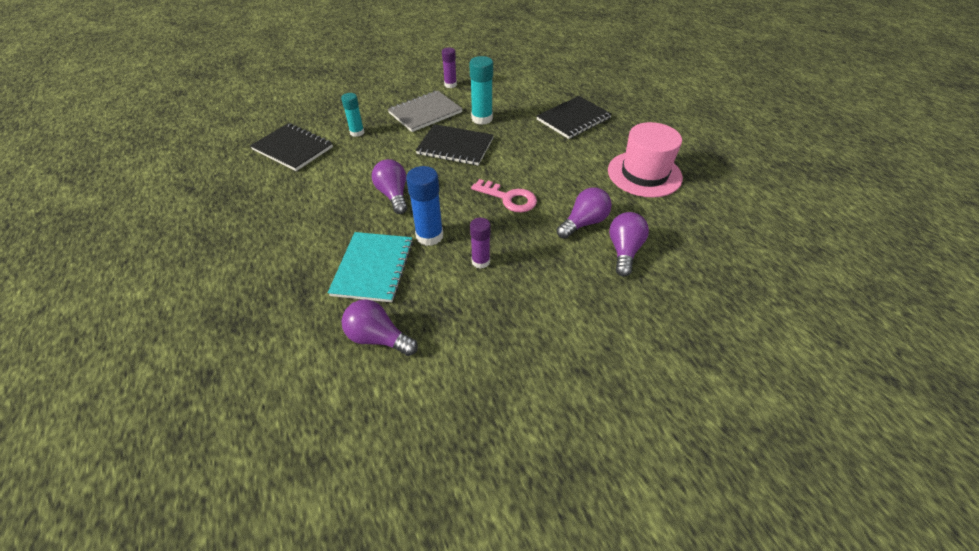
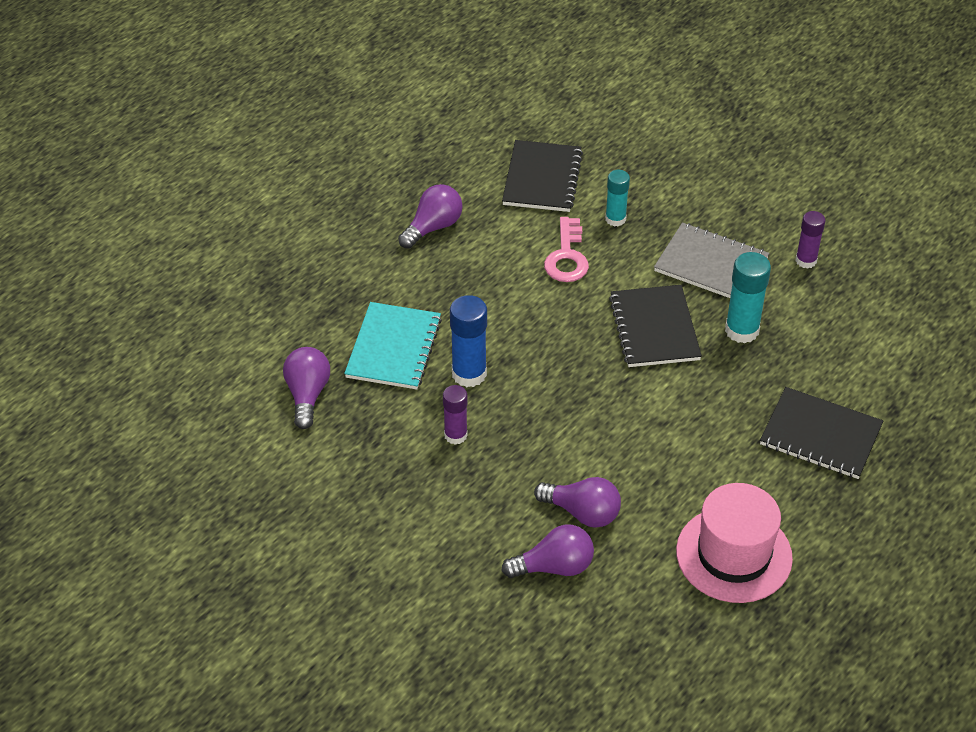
camera: 65 degrees right, 0 degrees up
(373, 268) = (393, 348): turquoise notebook -> turquoise notebook turned 60 degrees counterclockwise
(393, 195) = (518, 311): purple light bulb -> purple light bulb (433, 227)
(509, 198) = (582, 422): pink key -> pink key (567, 257)

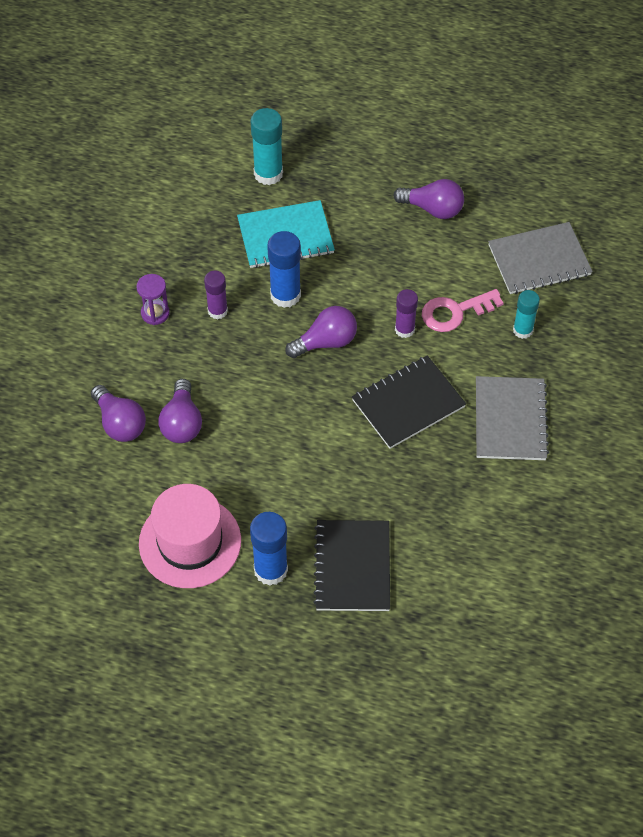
camera: 65 degrees right, 10 degrees up
(307, 395) = (208, 203): purple light bulb -> purple light bulb (326, 342)
(426, 489) = (155, 313): none -> purple hourglass
(542, 178) = (539, 260): black notebook -> grey notebook
(742, 330) = (443, 469): turquoise glue stick -> turquoise glue stick (268, 173)
(796, 499) = (270, 570): none -> blue glue stick
(806, 260) = (561, 492): purple glue stick -> purple glue stick (404, 329)

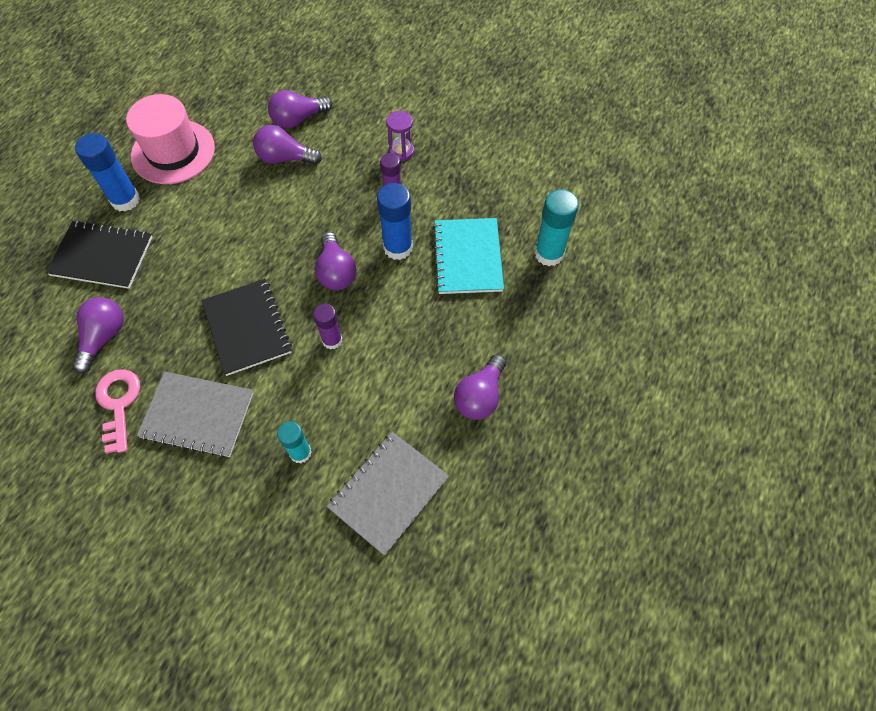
camera: 100 degrees right, 5 degrees up
(450, 529) = (104, 337): none -> purple light bulb
(455, 312) = (341, 390): pink key -> pink key (118, 404)
(539, 260) = (388, 493): grey notebook -> grey notebook turned 45 degrees clockwise

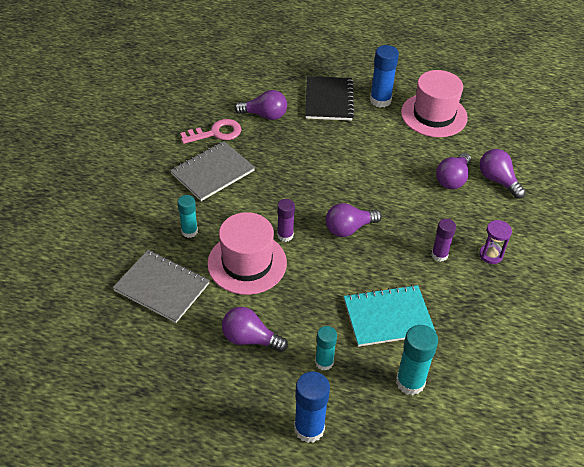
camera: 80 degrees right, 15 degrees down
(198, 415) = (213, 172): grey notebook -> grey notebook turned 45 degrees clockwise
(247, 328) = (286, 185): black notebook -> none
(285, 158) = (452, 179): purple light bulb -> purple light bulb turned 150 degrees counterclockwise
(367, 388) = (247, 263): none -> pink hat
(398, 247) = (384, 265): blue glue stick -> blue glue stick (309, 428)
(518, 326) = (324, 362): none -> turquoise glue stick

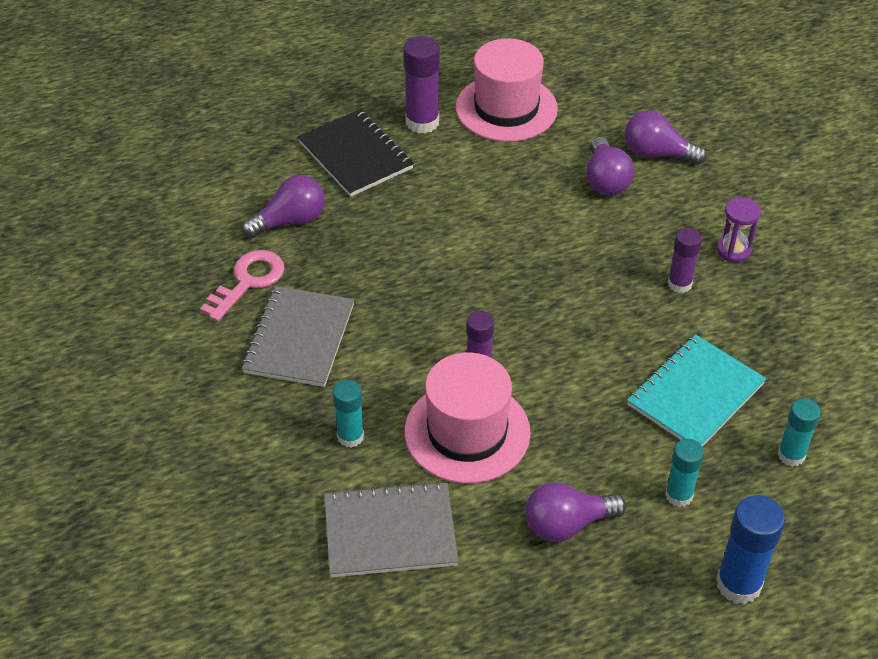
camera: 35 degrees left, 0 degrees up
(349, 228) = (546, 312): purple light bulb -> none
(380, 100) = (422, 122): blue glue stick -> purple glue stick
(410, 382) = (791, 455): turquoise glue stick -> turquoise glue stick, size x0.65

